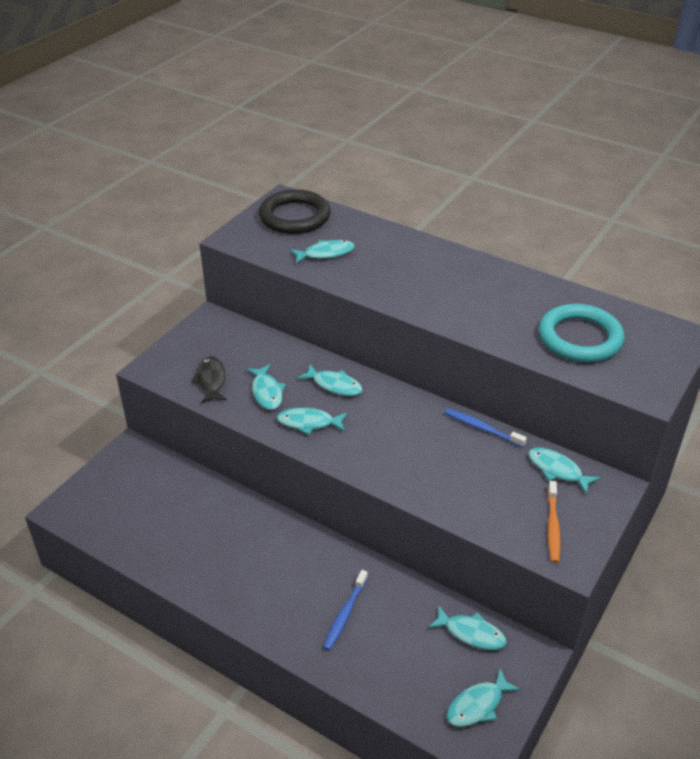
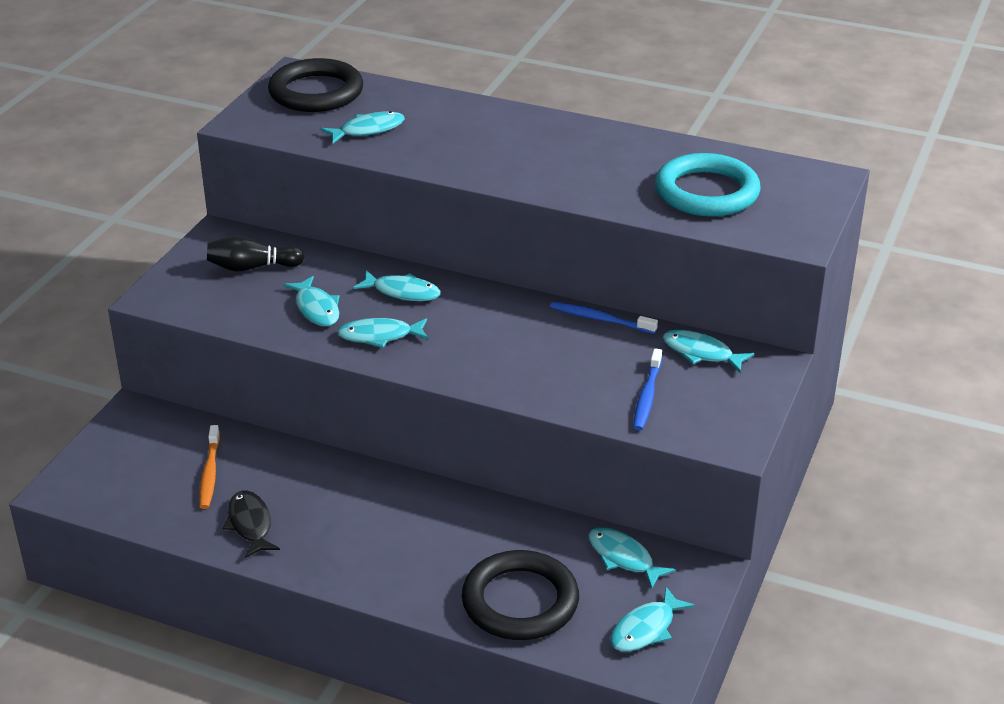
camera: 10 degrees left, 5 degrees down
(211, 380) = (239, 303): black fish -> black fish (250, 524)
(228, 350) = (252, 267): none -> black bowling pin
(345, 614) = (462, 558): blue toothbrush -> blue toothbrush (647, 396)
(382, 662) = (520, 601): none -> black ring
(471, 633) = (623, 558): turquoise fish -> turquoise fish turned 150 degrees counterclockwise
(553, 526) = (706, 411): orange toothbrush -> orange toothbrush (209, 473)

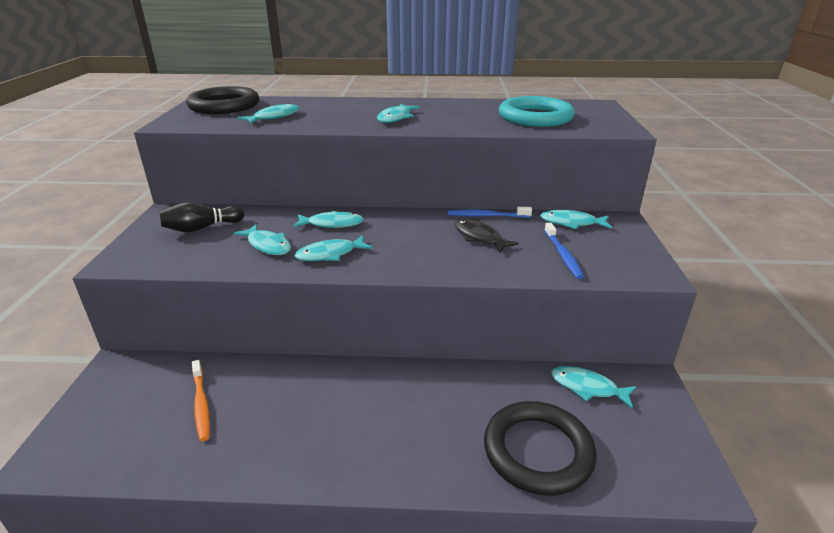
camera: 20 degrees left, 5 degrees down
(250, 524) = (256, 444): black fish -> black fish (479, 237)
(646, 629) = (655, 446): turquoise fish -> turquoise fish (396, 118)

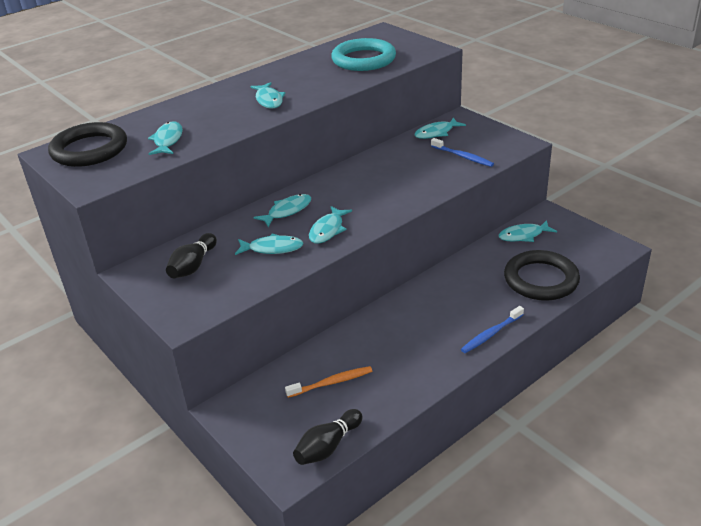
camera: 40 degrees left, 5 degrees up
(100, 462) = (328, 446): none -> black bowling pin
(201, 404) = (332, 383): orange toothbrush -> orange toothbrush turned 45 degrees counterclockwise
(479, 237) = (399, 170): black fish -> none
(486, 216) = (379, 153): blue toothbrush -> blue toothbrush (491, 334)

